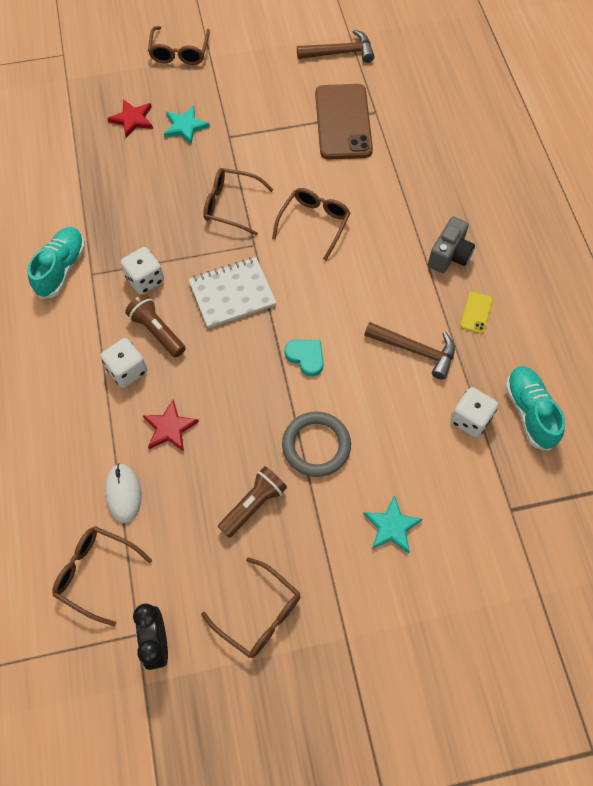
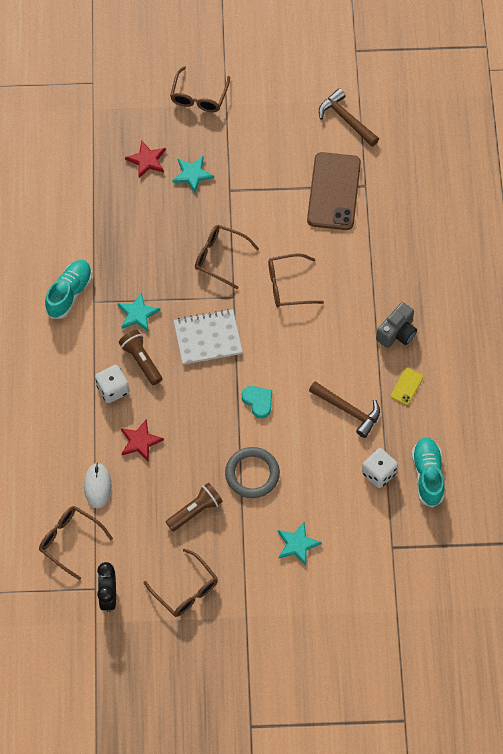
camera: 10 degrees right, 0 degrees up
(145, 279) = (137, 314): white dice -> turquoise star
(314, 224) = (288, 286): brown glasses -> brown glasses turned 135 degrees counterclockwise
(340, 53) = (346, 119): brown hammer -> brown hammer turned 135 degrees counterclockwise

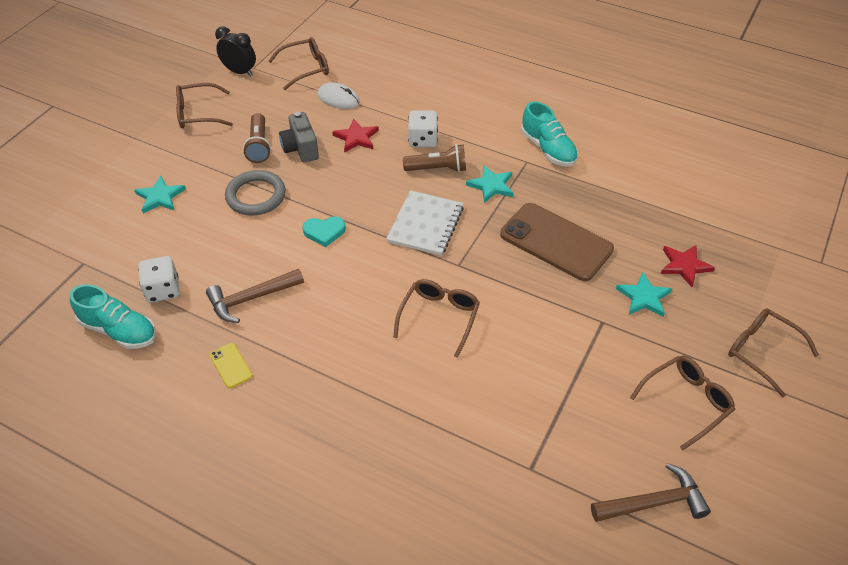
camera: 120 degrees right, 15 degrees down
(220, 257) = (515, 274): brown glasses -> brown glasses (686, 402)
(333, 191) = (542, 427): brown phone -> brown phone (556, 242)
(397, 333) = (301, 392): grey camera -> grey camera (301, 149)

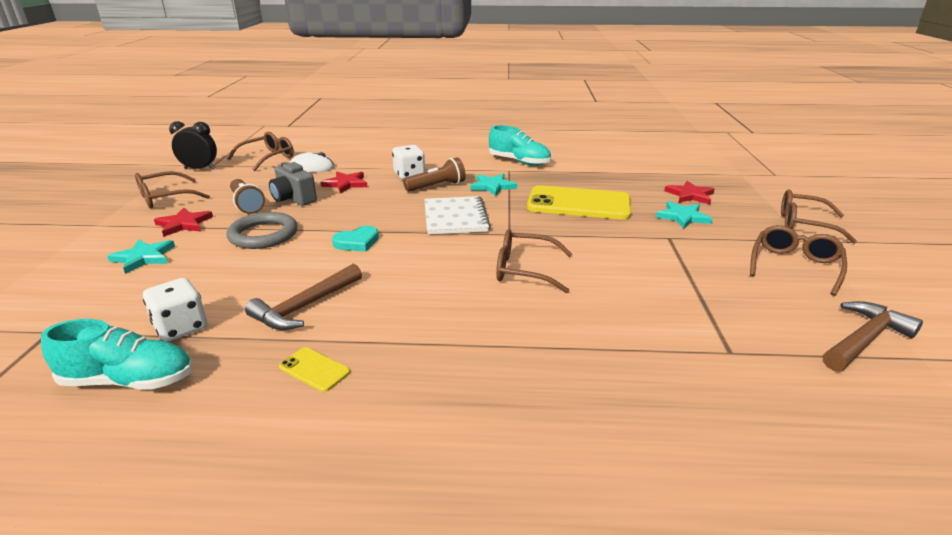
camera: 25 degrees left, 20 degrees down
(201, 159) = (184, 224): none -> red star
(439, 317) = (524, 270): brown glasses -> brown glasses turned 75 degrees counterclockwise
(556, 242) = (579, 204): brown phone -> yellow phone

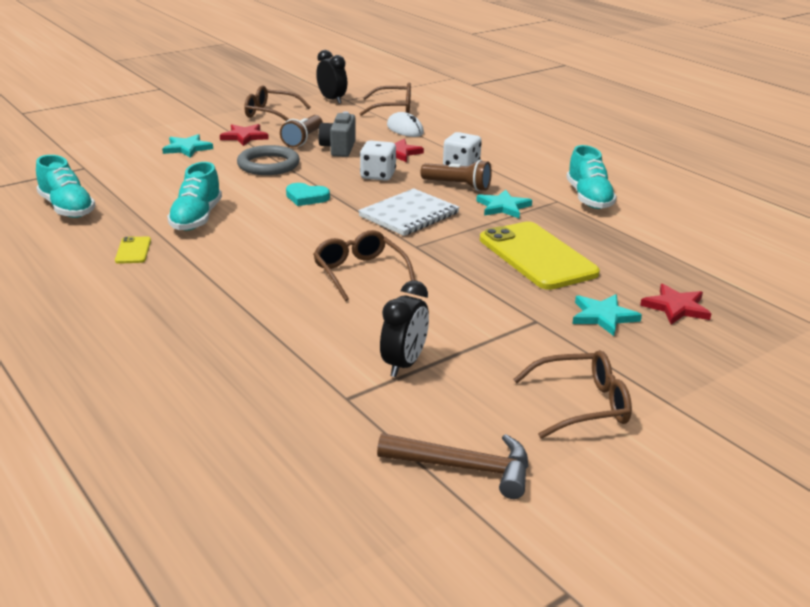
camera: 50 degrees right, 0 degrees up
(181, 327) = (128, 196): white dice -> white dice (378, 175)
(305, 306) = (196, 218): brown hammer -> turquoise shoe
(693, 307) = (404, 364): none -> black clock
(804, 224) = (719, 395): brown glasses -> none

